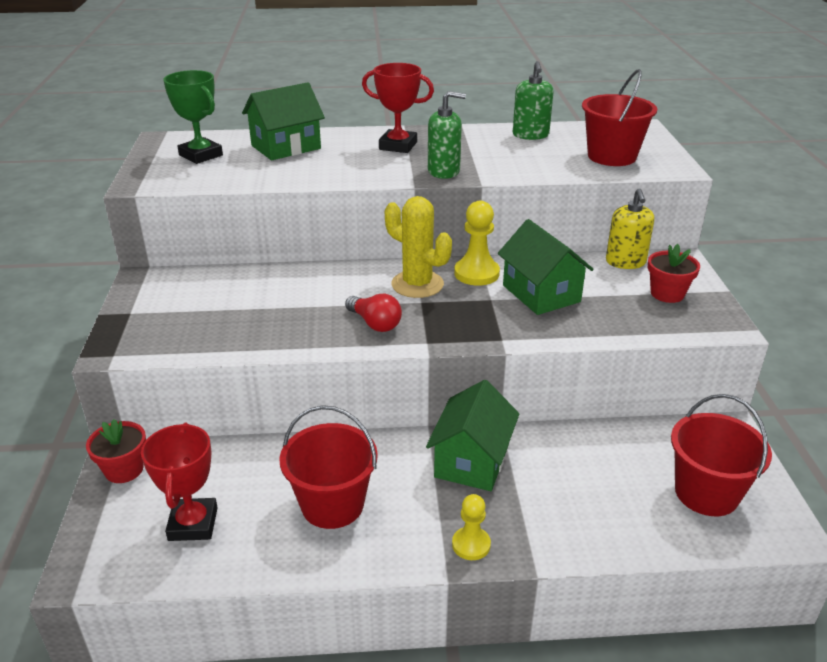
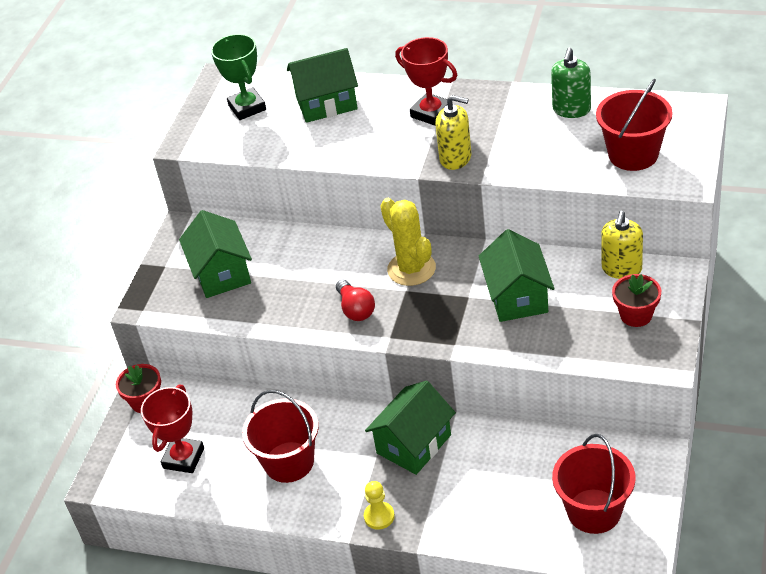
camera: 25 degrees right, 10 degrees up
(203, 311) = (221, 273): none -> green house
(444, 171) = (455, 158): green soap dispenser -> yellow soap dispenser
(476, 273) = (471, 263): yellow pawn -> none

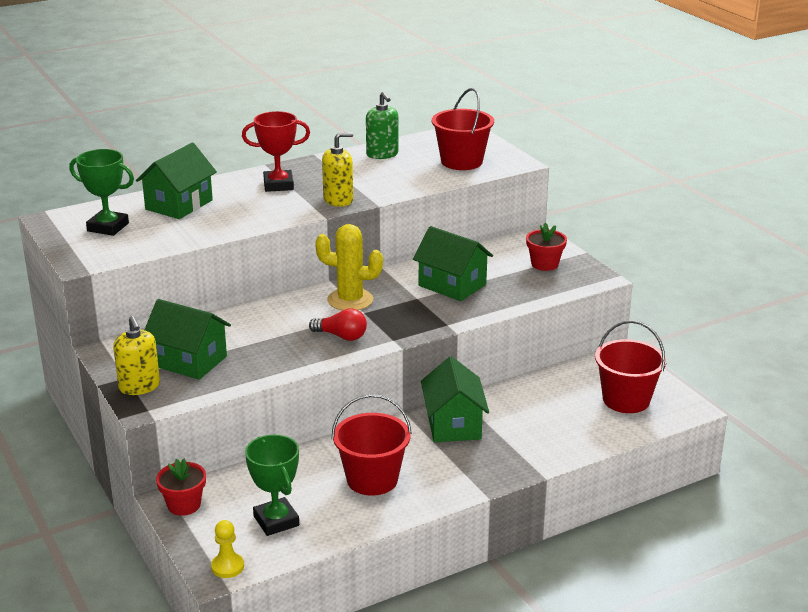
camera: 50 degrees left, 15 degrees down
(183, 458) = (276, 521): red trophy -> green trophy
(379, 516) = (489, 474): yellow pawn -> yellow pawn (227, 567)
(621, 269) = (499, 247): yellow soap dispenser -> yellow soap dispenser (139, 387)

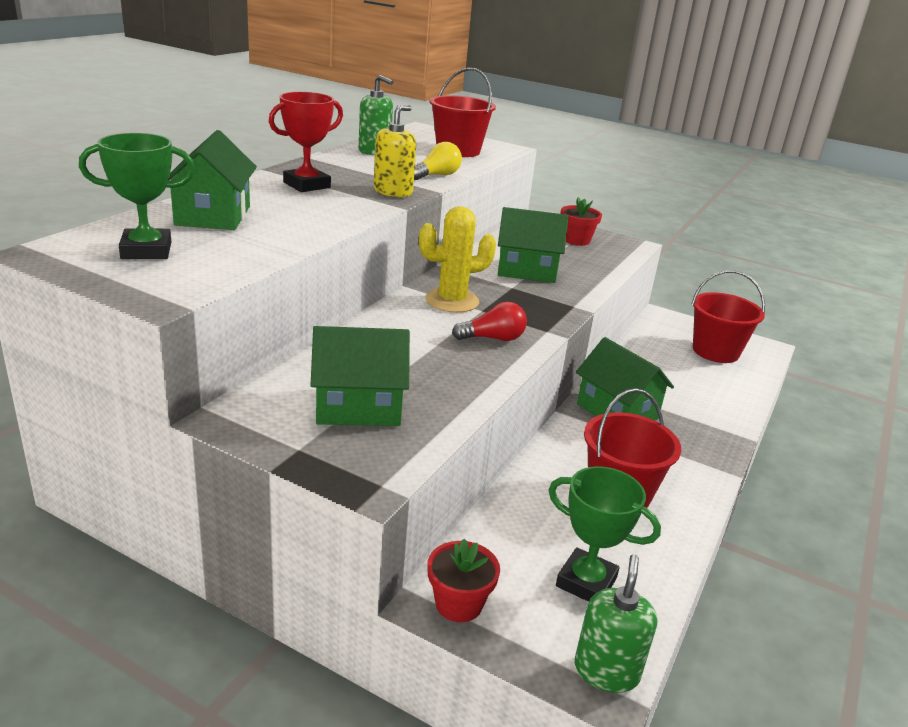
camera: 35 degrees left, 0 degrees up
(139, 387) = (333, 456): yellow soap dispenser -> none
(227, 567) = (606, 671): yellow pawn -> green soap dispenser
(400, 188) = (436, 175): none -> yellow light bulb

